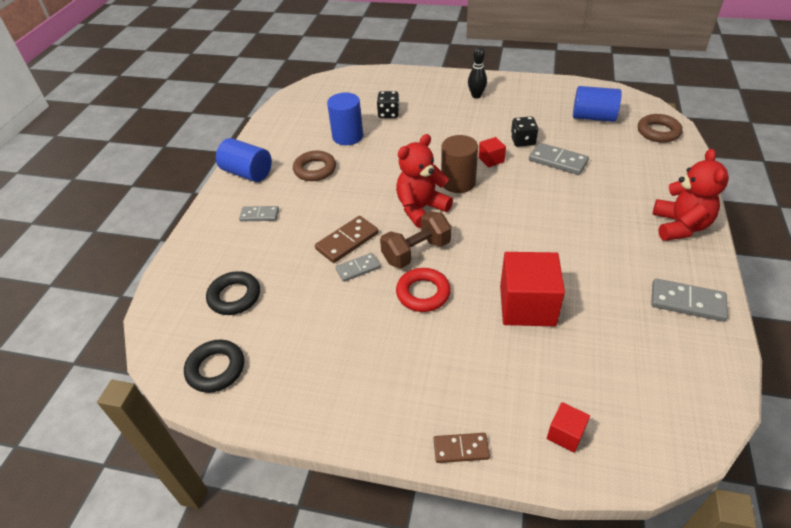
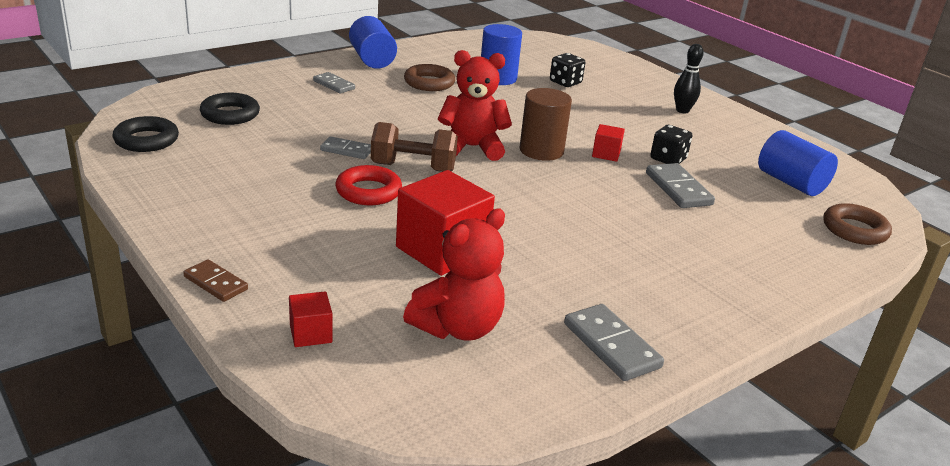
camera: 35 degrees right, 15 degrees down
(347, 241) = (370, 132): brown domino -> none
(680, 226) = (724, 299): red teddy bear -> red teddy bear (458, 327)

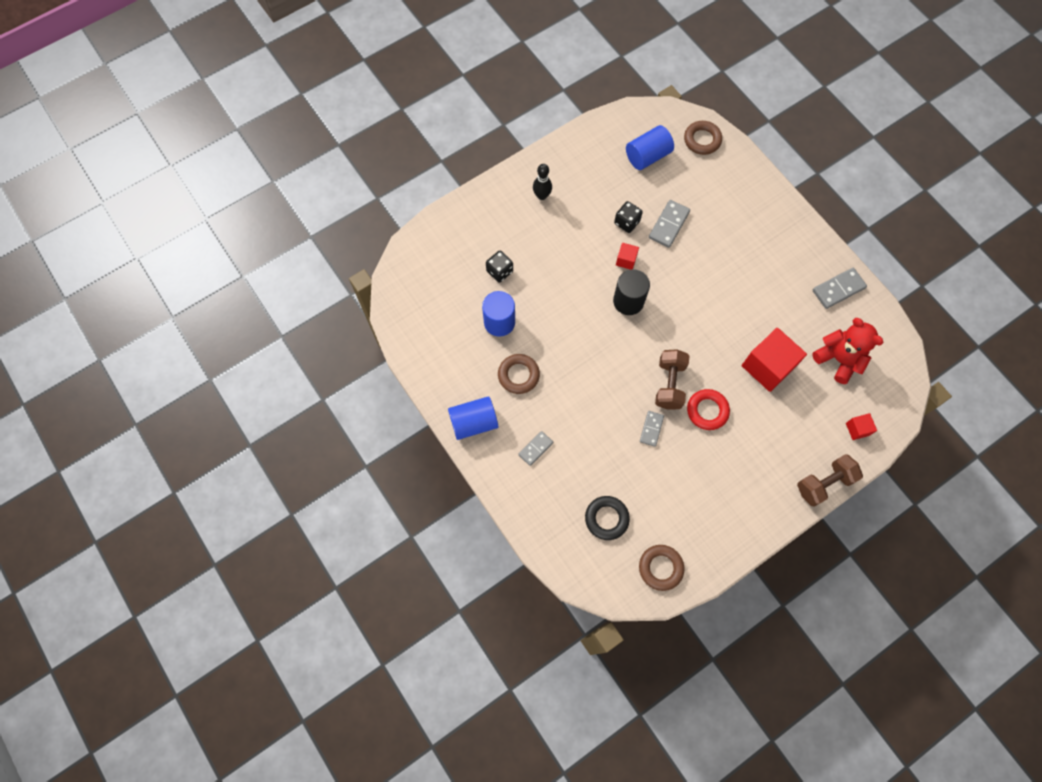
camera: 85 degrees left, 40 degrees up
(146, 140) = (660, 568): black ring -> brown ring
(216, 283) = (824, 483): brown domino -> brown dumbbell
(472, 147) = (632, 346): red teddy bear -> none
(541, 150) = (628, 301): brown cylinder -> black cylinder
(678, 189) = (668, 225): grey domino -> grey domino turned 45 degrees counterclockwise

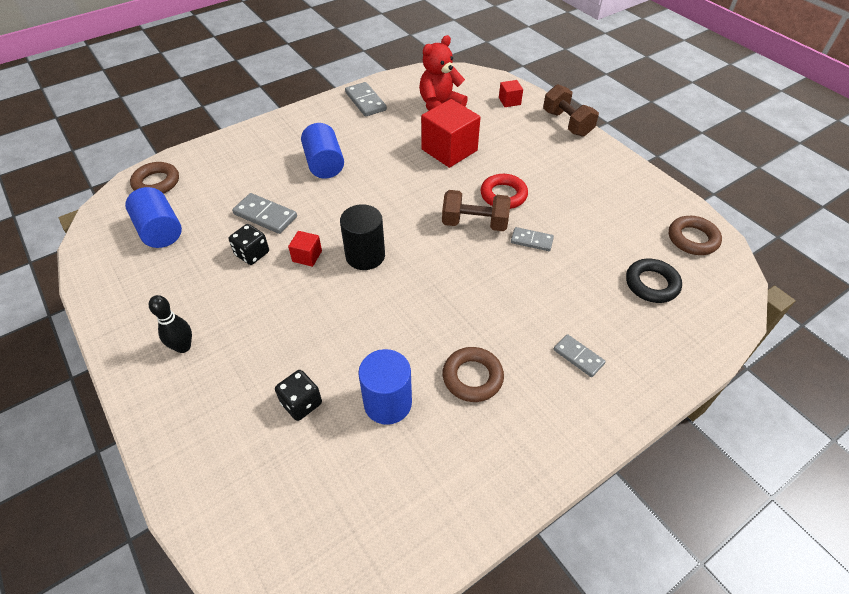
camera: 90 degrees left, 20 degrees down
(474, 422) = (552, 437): blue cylinder -> blue cylinder (324, 164)

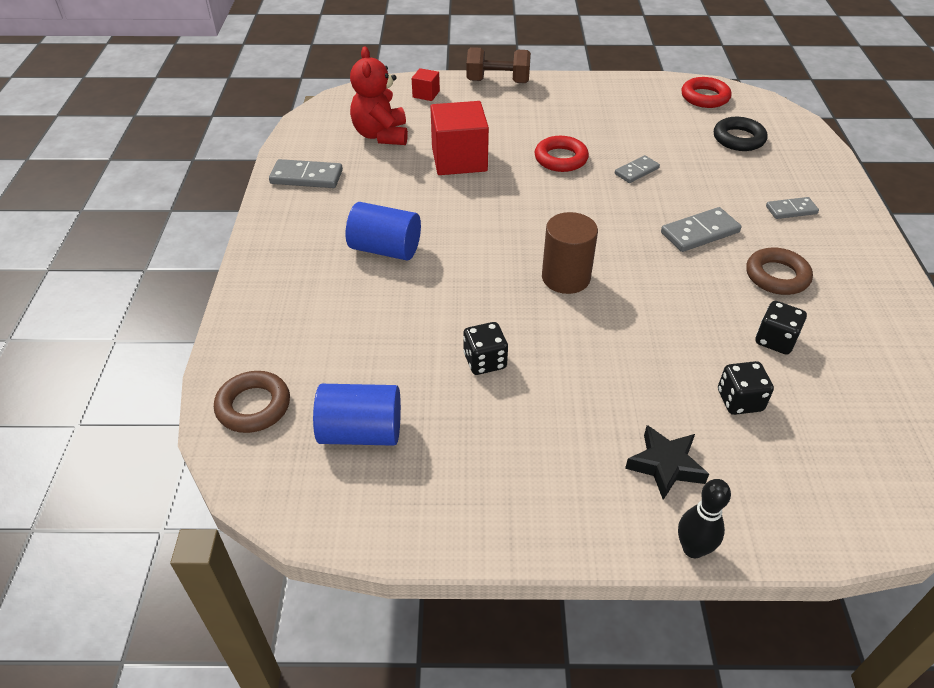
camera: 55 degrees left, 5 degrees down
(183, 347) = (592, 472): black bowling pin -> black bowling pin (693, 549)
(209, 383) = (665, 465): none -> black star
(265, 215) = (427, 327): grey domino -> grey domino (700, 232)
(307, 256) = (528, 319): red cube -> none
(365, 255) = (566, 277): black cylinder -> brown cylinder
(387, 403) = (775, 340): blue cylinder -> black dice
(474, 223) = (583, 191): brown dumbbell -> none
(692, 239) = (705, 97): brown ring -> red ring

